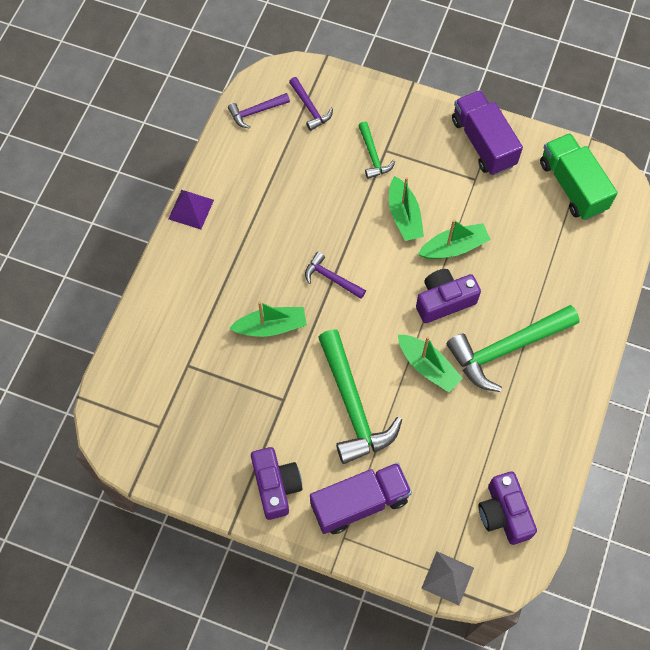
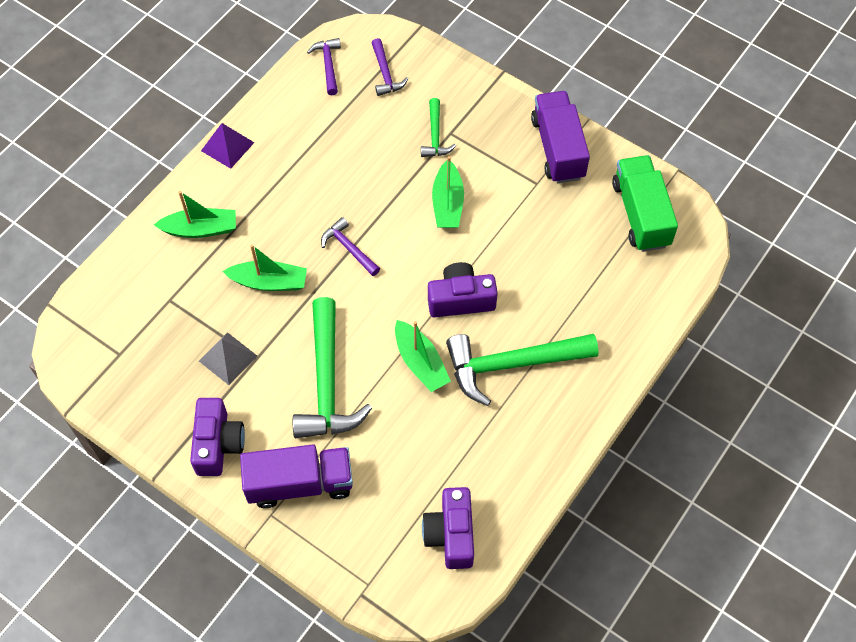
camera: 15 degrees right, 5 degrees down
(256, 112) = (328, 65): purple hammer -> purple hammer turned 90 degrees clockwise
(447, 578) = (367, 585): grey pyramid -> grey pyramid (228, 358)
(454, 247) = (490, 247): green boat -> green boat (200, 229)

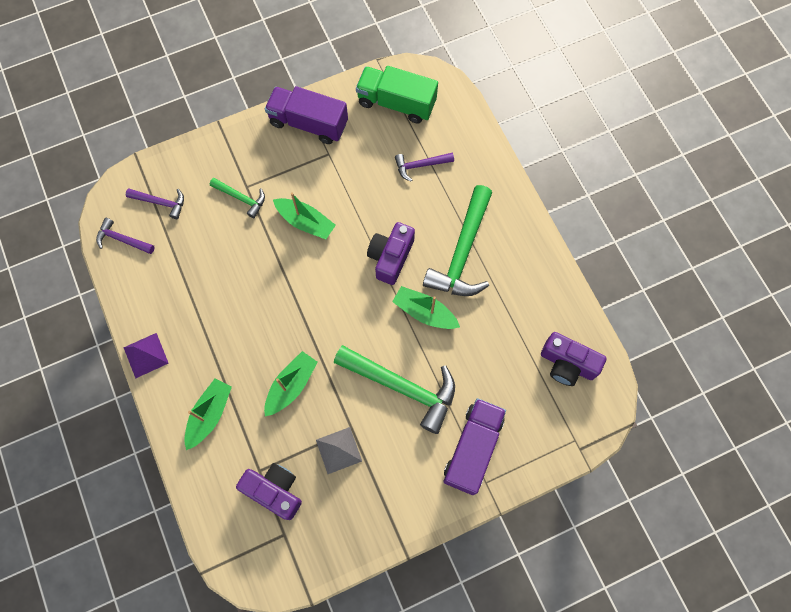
camera: 60 degrees left, 10 degrees up
(218, 444) = (407, 493): purple camera -> purple camera (274, 490)
(349, 248) = (299, 312): purple hammer -> purple hammer (420, 165)
(420, 362) = (424, 312): green boat -> green boat turned 150 degrees counterclockwise

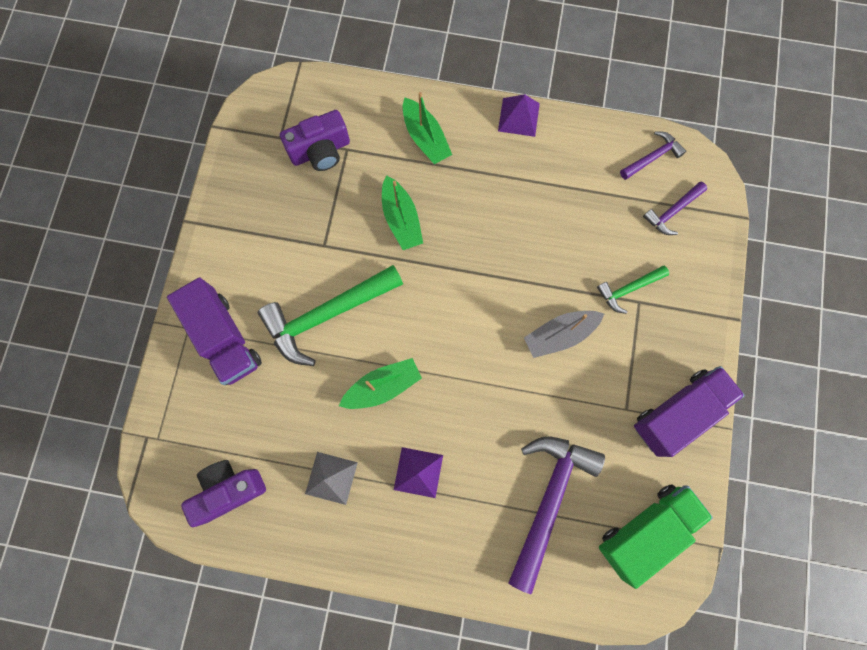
camera: 125 degrees right, 5 degrees up
(305, 222) = (560, 335): green boat -> grey boat
(339, 450) = (314, 223): grey pyramid -> grey pyramid (331, 478)
(390, 257) = (463, 393): purple camera -> none
(420, 165) = (548, 500): purple hammer -> purple hammer, size x1.98
(462, 252) = (418, 472): green hammer -> purple pyramid

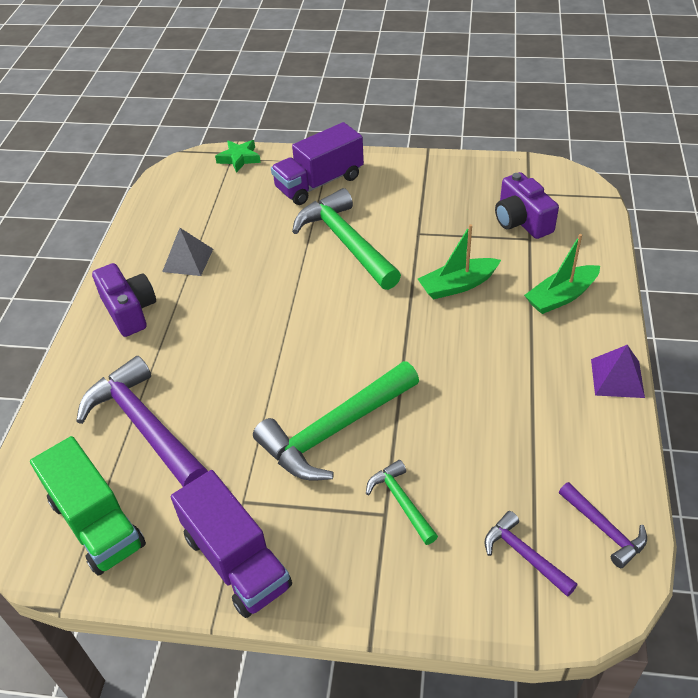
camera: 90 degrees right, 30 degrees down
(160, 429) = (239, 158): none -> green star
(229, 490) = (184, 201): purple camera -> purple camera (129, 310)
(383, 386) = (274, 286): green boat -> none
(418, 472) = (187, 319): purple pyramid -> none
(548, 500) = (144, 426): purple hammer -> purple hammer turned 150 degrees counterclockwise
(560, 335) = (335, 430): grey boat -> green hammer

